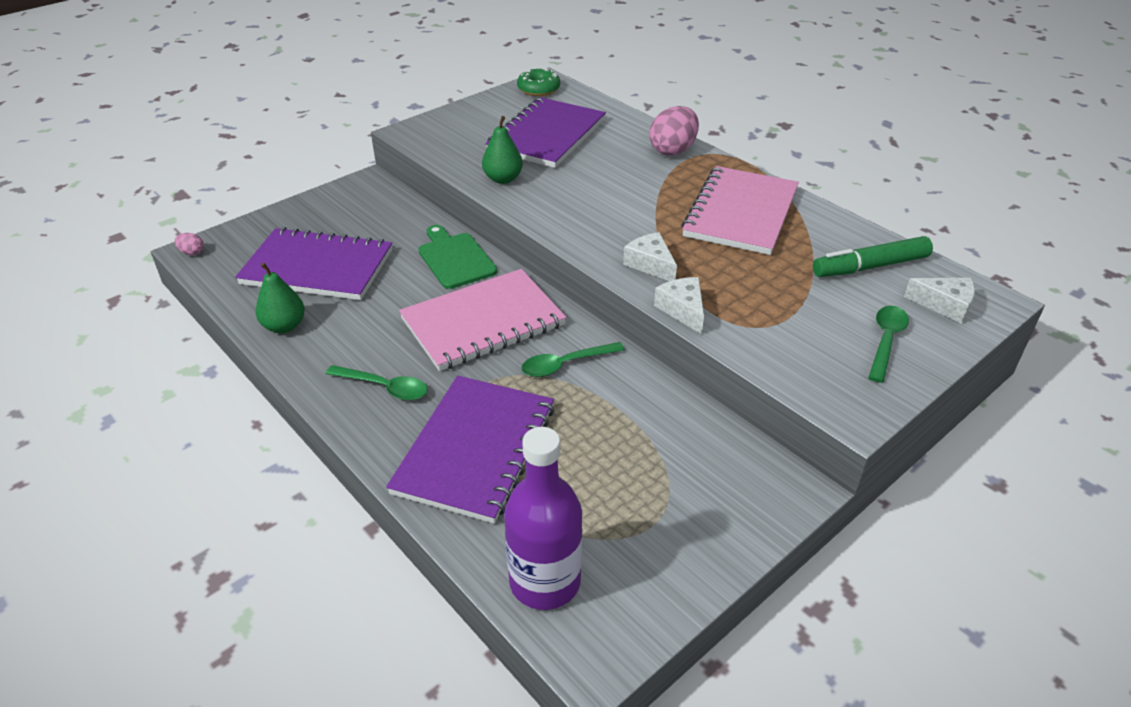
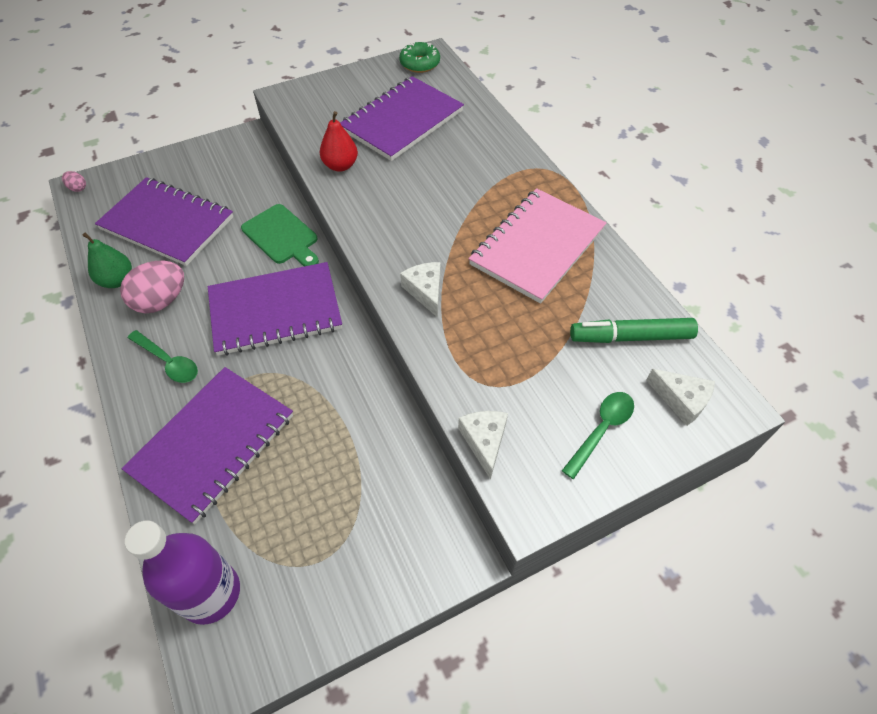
camera: 15 degrees right, 15 degrees up
(455, 258) = (282, 236): green cutting board -> green cutting board turned 150 degrees clockwise
(483, 322) = (275, 311): pink notebook -> purple notebook
(503, 179) = (340, 165): green pear -> red pear
(565, 364) = (324, 372): green spoon -> none
(673, 150) = (509, 159): pink egg -> pink egg (161, 301)
(683, 310) = (430, 350): white cheese -> white cheese (484, 441)

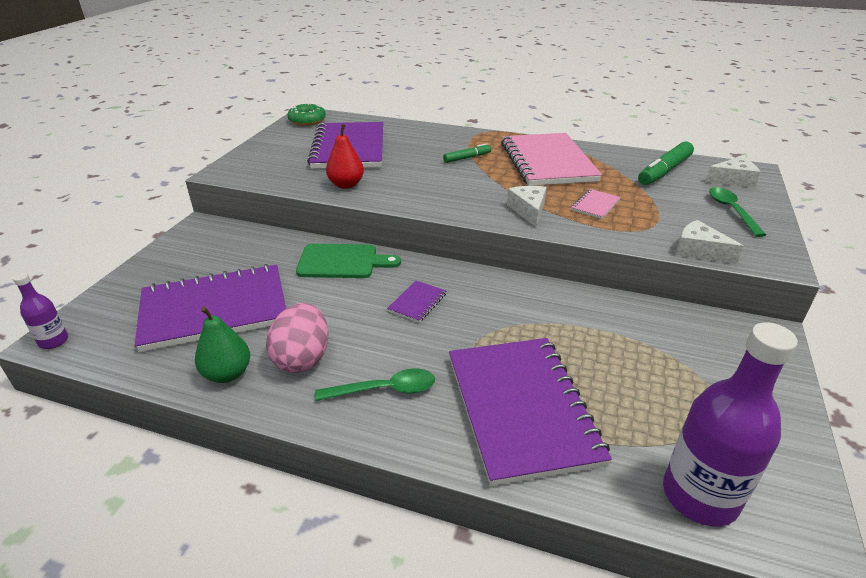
camera: 45 degrees left, 20 degrees down
(78, 188) = (53, 341): pink egg -> purple bottle
(275, 311) = (417, 302): purple notebook -> purple notebook, size x0.41
(425, 291) = (528, 210): white cheese -> white cheese turned 60 degrees clockwise
(476, 194) = (467, 158): none -> green marker
(488, 327) = (595, 205): none -> pink notebook

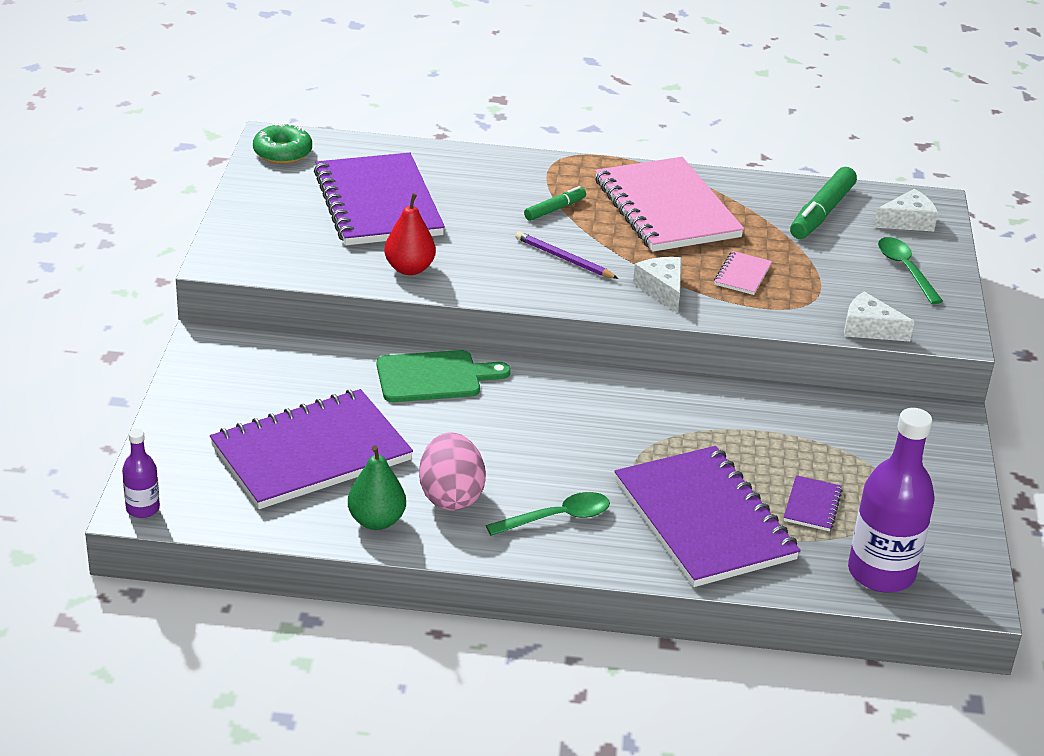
camera: 15 degrees left, 0 degrees up
(417, 302) = (552, 420): purple notebook -> purple notebook (812, 505)
(460, 186) = (564, 259): none -> purple pencil

